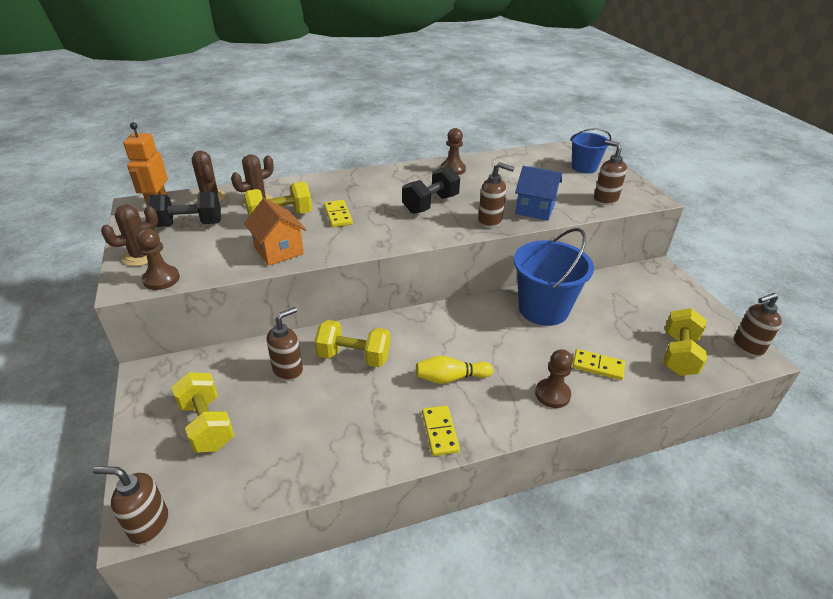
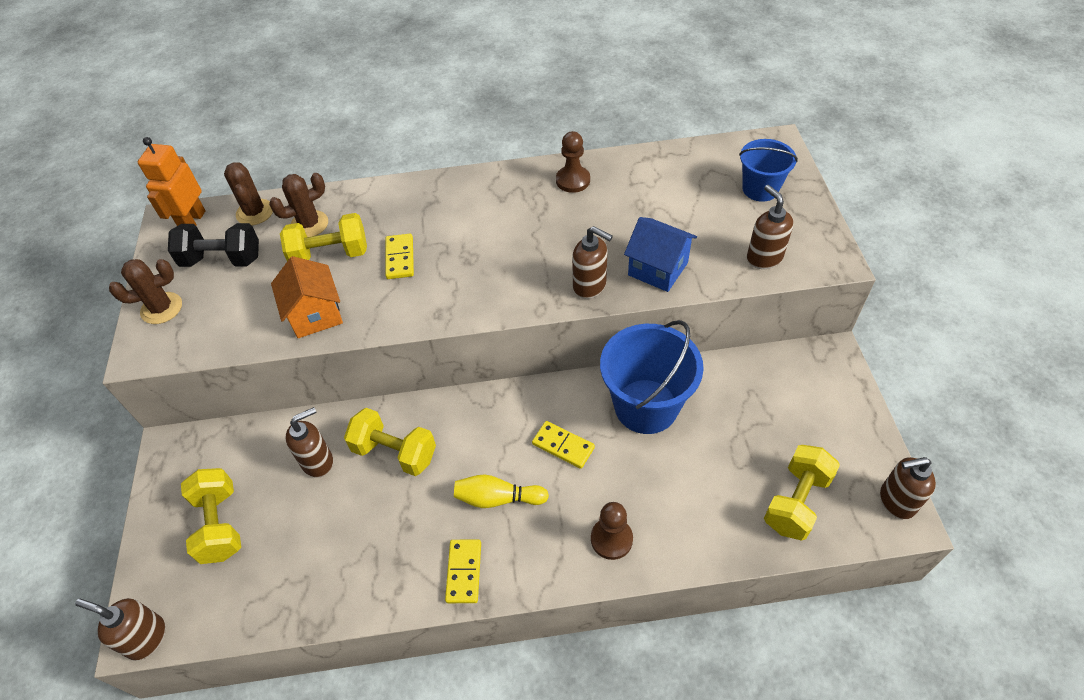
camera: 15 degrees right, 15 degrees up
(161, 279) = (177, 348): brown pawn -> none
(430, 204) = (522, 247): black dumbbell -> none
(598, 366) = (683, 505): yellow domino -> yellow domino (563, 446)

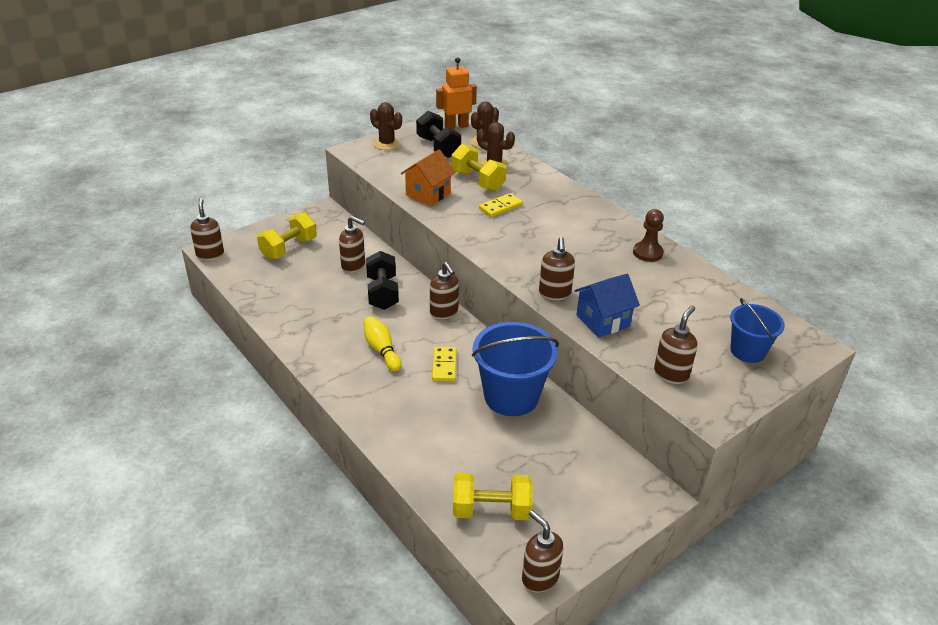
camera: 55 degrees right, 15 degrees down
(395, 452) = (382, 293): yellow dumbbell -> black dumbbell
(464, 572) = (320, 355): yellow domino -> none
(474, 405) = (444, 312): none -> brown soap dispenser
(611, 539) = (388, 415): brown pawn -> none
(658, 269) = (603, 321): blue house -> blue house turned 60 degrees clockwise

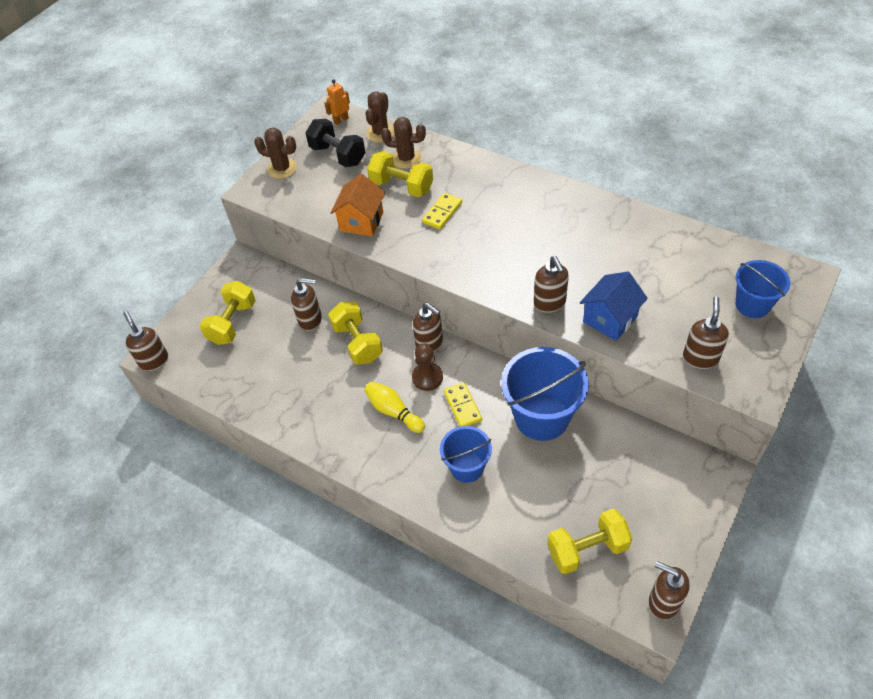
camera: 15 degrees left, 15 degrees up
(382, 293) = (357, 343): black dumbbell -> yellow dumbbell
(420, 411) = (467, 467): none -> blue bucket
(456, 126) = (341, 120): orange robot -> orange robot, size x0.61
(647, 253) = (609, 220): brown pawn -> brown pawn (427, 377)

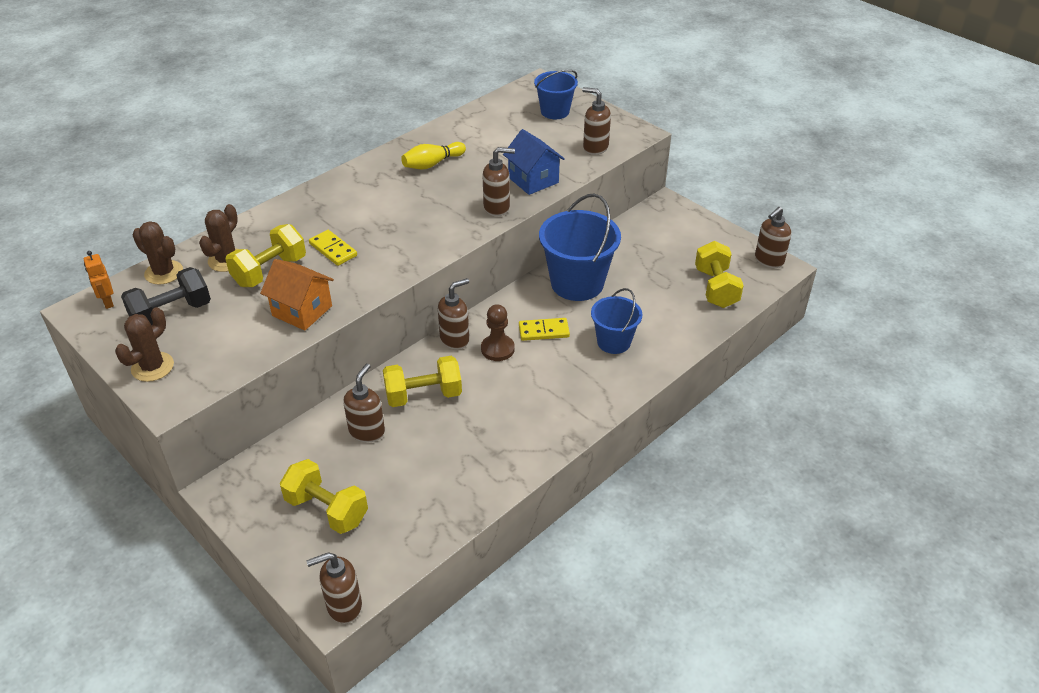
camera: 80 degrees left, 10 degrees down
(393, 411) = (528, 381): yellow bowling pin -> yellow bowling pin (432, 164)

